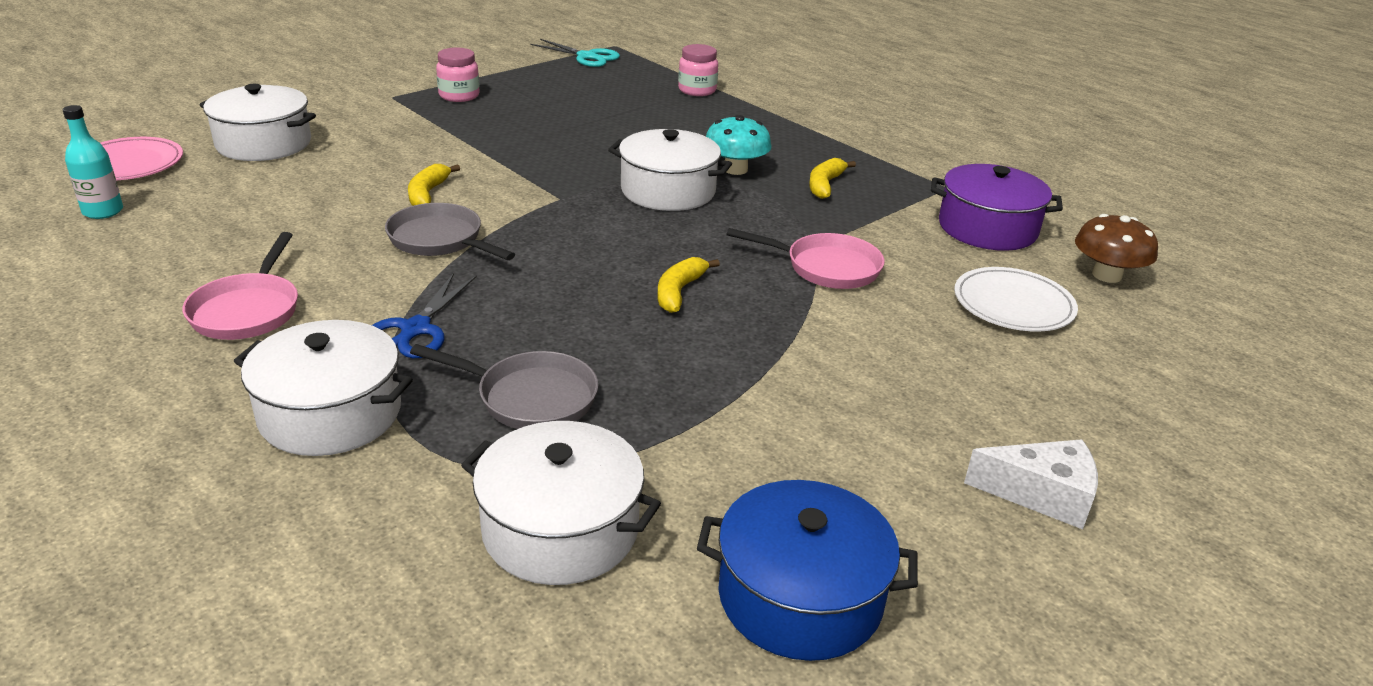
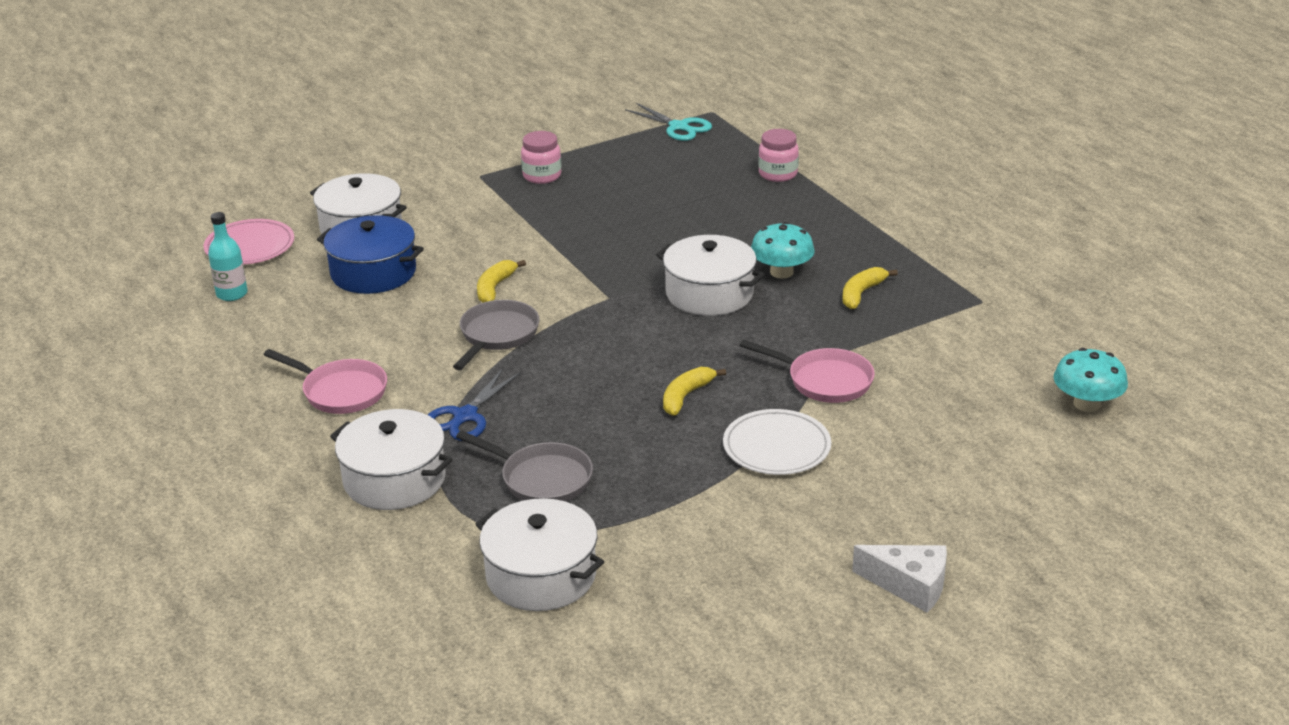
camera: 15 degrees right, 0 degrees up
(248, 310) = (340, 391): pink pan -> pink pan turned 75 degrees counterclockwise
(440, 240) = (497, 335): grey pan -> grey pan turned 60 degrees clockwise
(800, 597) = (693, 635): blue pot -> blue pot (373, 273)
(987, 228) = (998, 349): purple pot -> none
(1013, 304) = (979, 427): white plate -> white plate (776, 447)
(1106, 275) = (1086, 404): brown mushroom -> turquoise mushroom

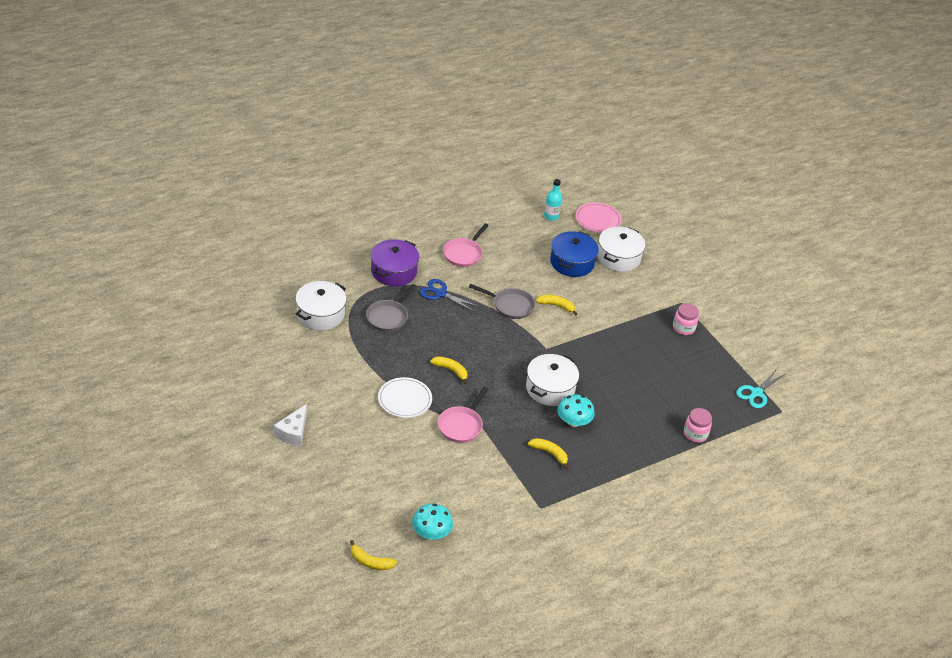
camera: 85 degrees right, 10 degrees up
(395, 479) = (394, 271): white pot -> purple pot
(1184, 465) = (370, 562): none -> yellow banana

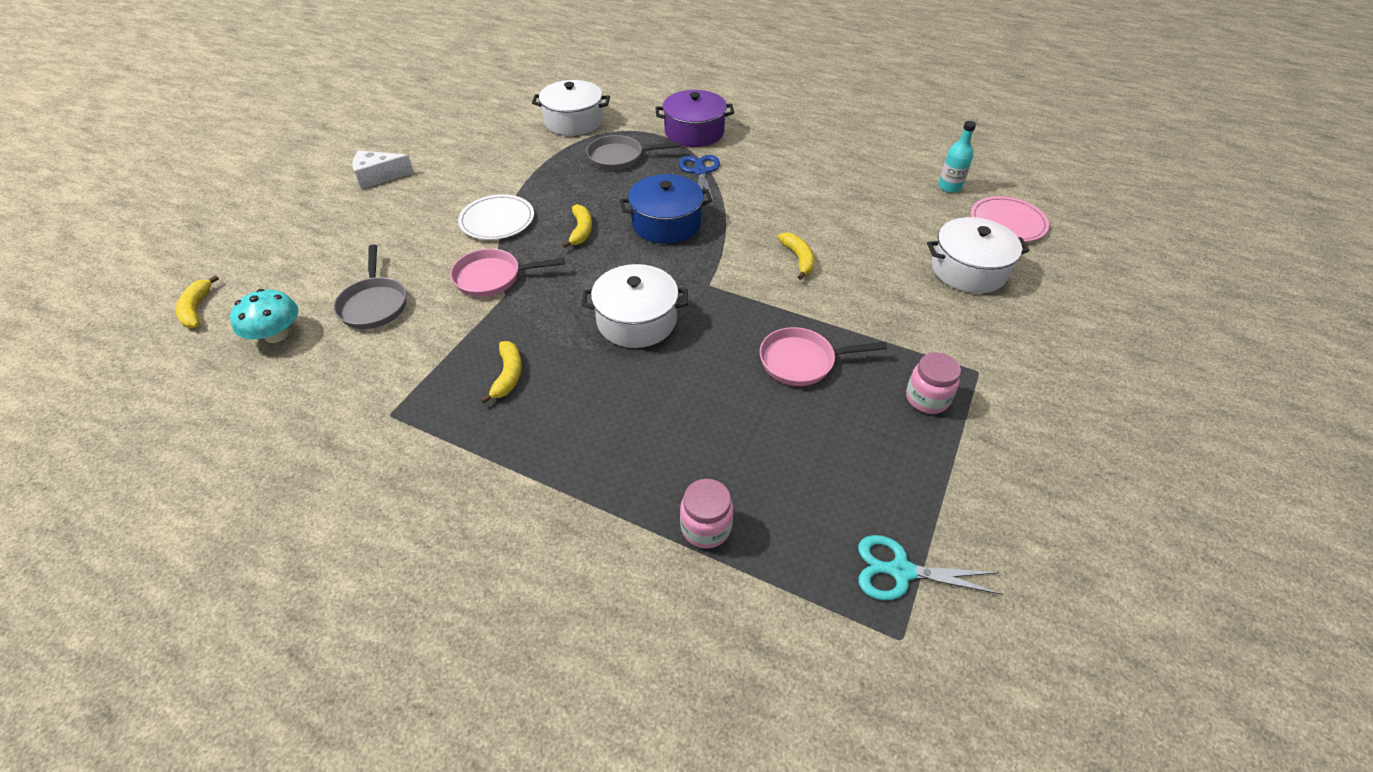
camera: 60 degrees right, 5 degrees up
(464, 254) = (787, 159): pink pan -> pink pan (802, 361)
(510, 306) = (748, 225): grey pan -> grey pan (374, 304)
(572, 262) = (895, 237): blue pot -> blue pot (666, 223)
(573, 421) = (594, 371): turquoise mushroom -> none

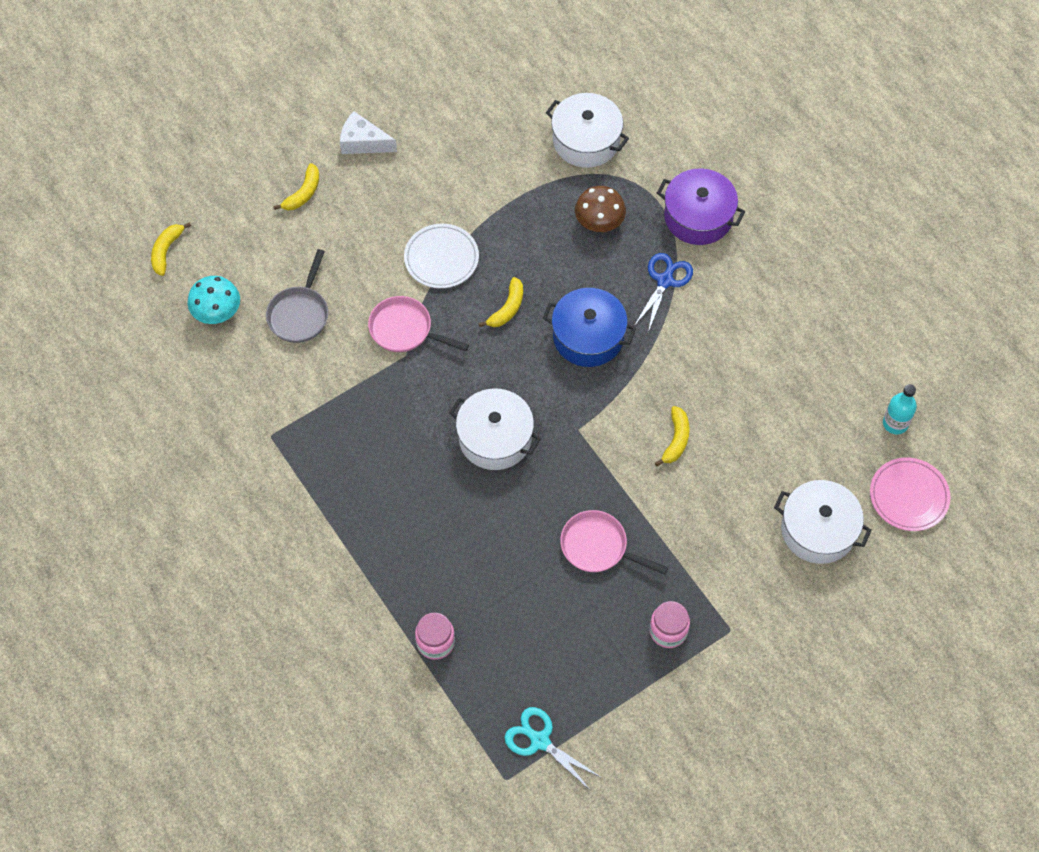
camera: 30 degrees right, 15 degrees up
(508, 375) = (369, 443): yellow banana -> yellow banana (303, 193)
(619, 157) = (599, 221): grey pan -> brown mushroom

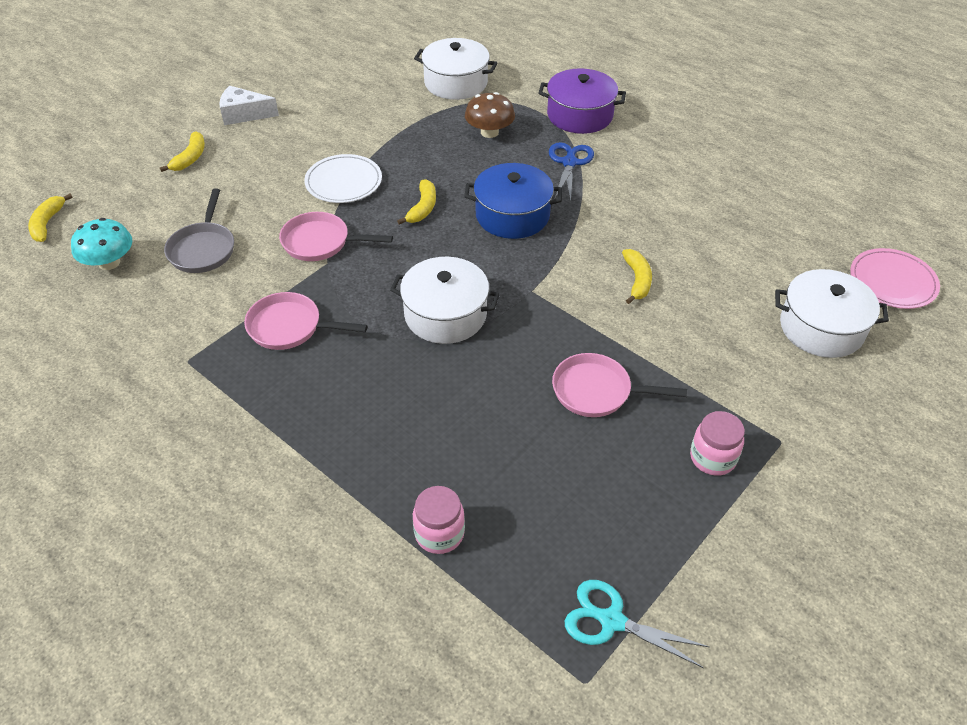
camera: 15 degrees left, 15 degrees down
(360, 420) = (289, 327): none -> pink pan
(895, 423) = (843, 227): turquoise bottle -> none

